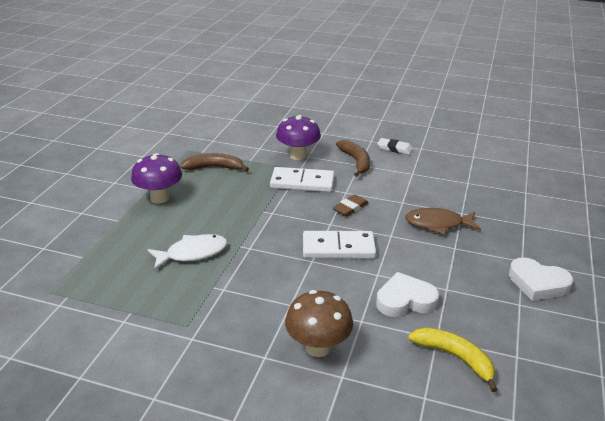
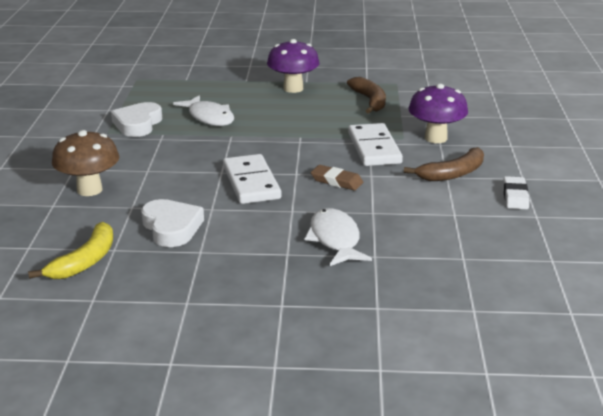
camera: 75 degrees right, 5 degrees down
(438, 224) = (335, 239): brown fish -> white fish
(538, 283) = (234, 316): white heart -> white heart (138, 124)

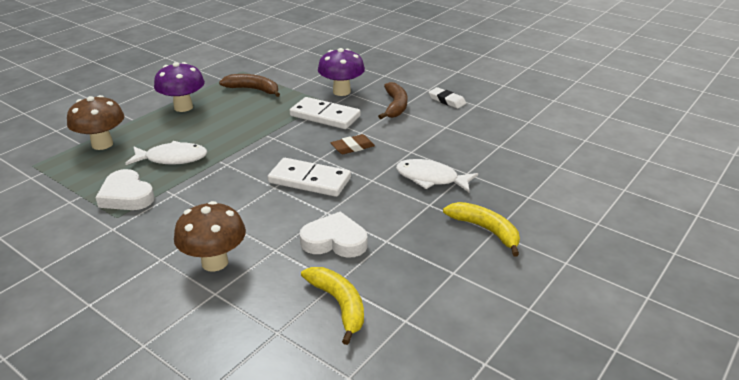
camera: 55 degrees left, 5 degrees up
(194, 87) = (102, 144): none -> brown mushroom
(278, 299) = (486, 230): none -> yellow banana

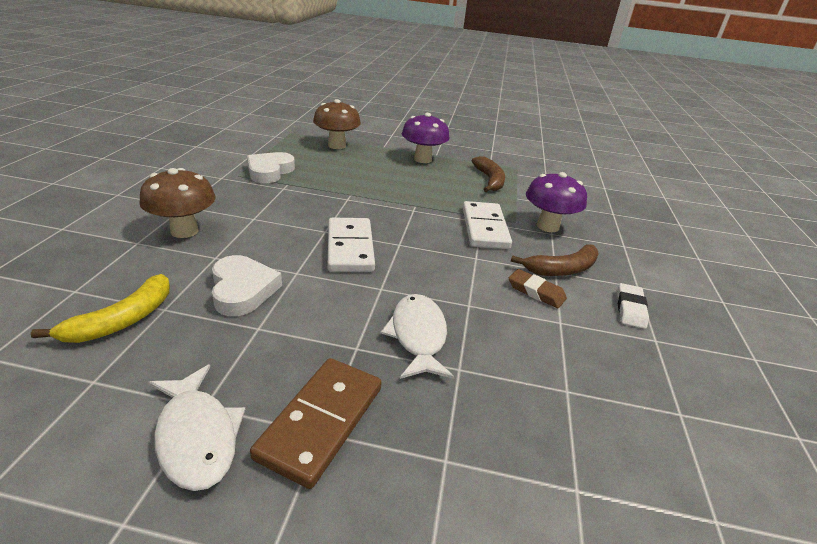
camera: 60 degrees right, 0 degrees up
(172, 158) = (337, 174): white fish -> white fish (197, 436)
(352, 147) = (438, 259): brown eraser -> brown eraser (536, 292)
(486, 230) = (321, 421): yellow banana -> brown domino

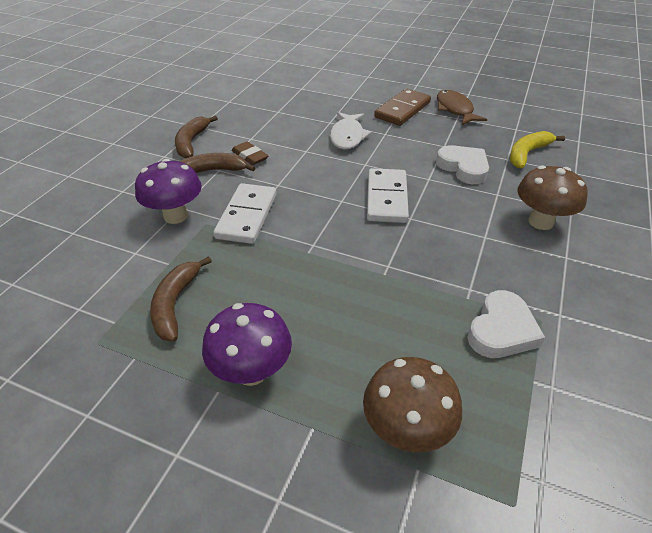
camera: 165 degrees left, 10 degrees up
(197, 436) = (455, 109): white fish -> brown fish
(242, 290) = (463, 168): white heart -> white heart turned 150 degrees clockwise
(630, 309) = (191, 142): white eraser -> brown banana

